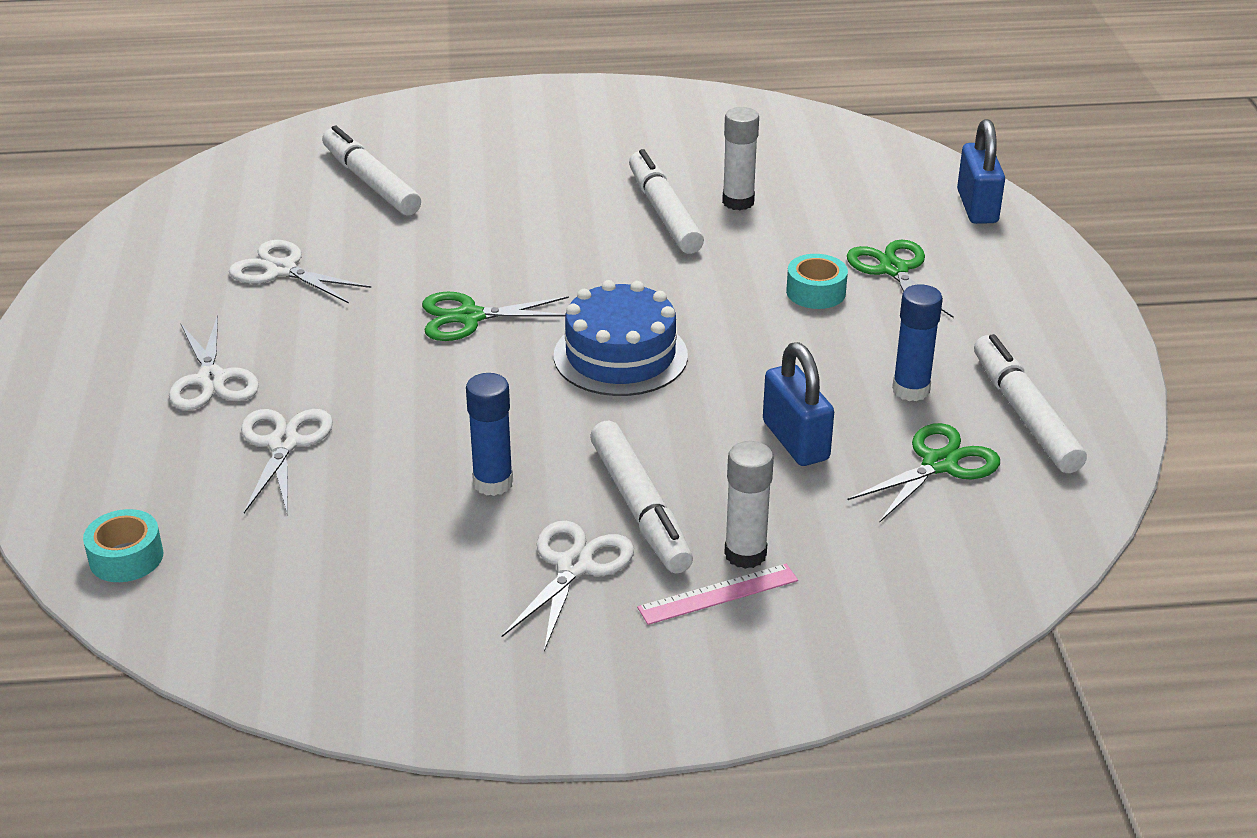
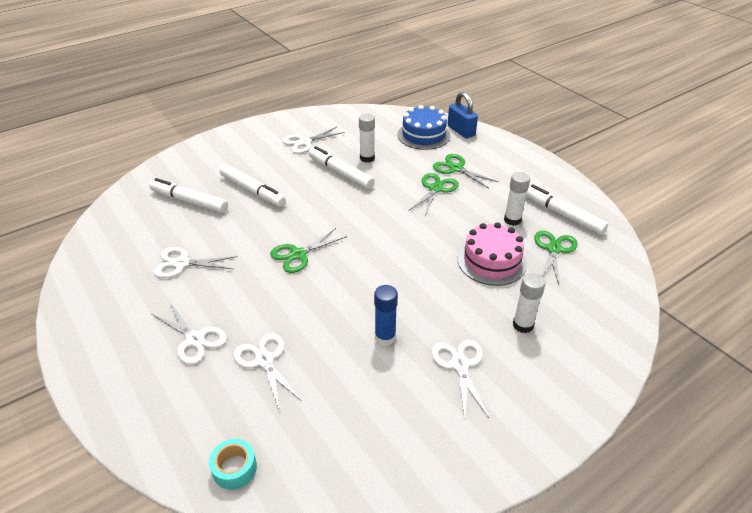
camera: 30 degrees left, 5 degrees up
(620, 356) = (383, 248): blue cake -> blue cake (423, 135)
(640, 508) = (460, 321): white marker -> white marker (252, 191)
(649, 143) = (304, 142): none -> white scissors
(718, 594) = (530, 350): pink ruler -> none
(795, 441) = (491, 261): blue padlock -> pink cake
(815, 292) = (435, 189): turquoise tape -> green scissors
(911, 390) = (512, 220): blue glue stick -> white glue stick

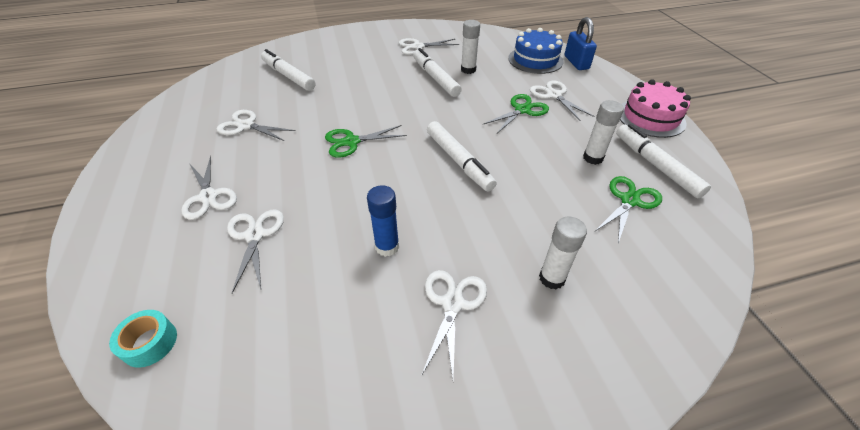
camera: 20 degrees right, 5 degrees up
(252, 191) = (346, 78): white marker -> white marker (458, 161)
(456, 168) = (554, 95): green scissors -> white scissors
(491, 261) = (548, 196): pink cake -> pink cake (650, 118)

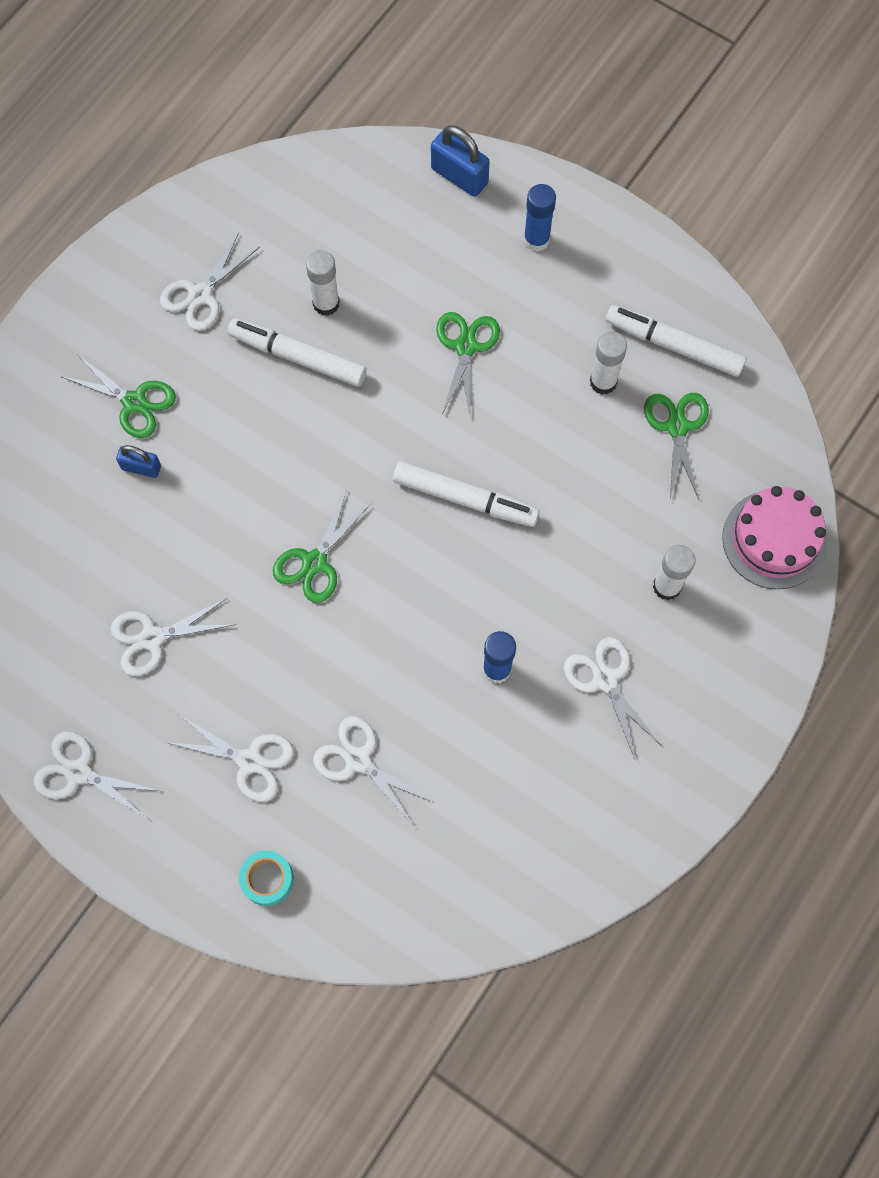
camera: 40 degrees left, 25 degrees up
(150, 343) = (398, 915): turquoise tape -> turquoise tape (267, 879)
(288, 76) = (85, 506): white marker -> none
(326, 76) = (141, 467): none -> blue padlock
(351, 60) = (134, 402): none -> green scissors
(535, 60) = (399, 209): blue cake -> none
(554, 95) = (482, 284): white scissors -> white scissors (79, 772)
(599, 94) = (536, 240): none -> blue glue stick
(650, 118) = (623, 250): pink cake -> pink cake (774, 539)

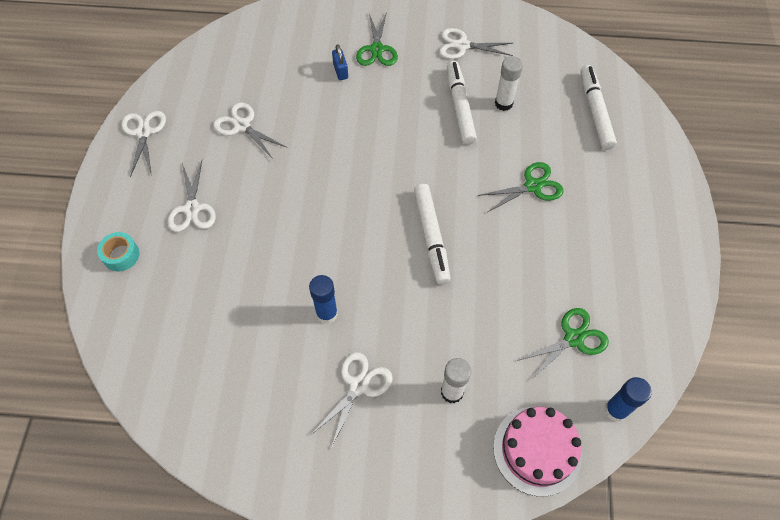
camera: 60 degrees right, 10 degrees down
(314, 562) = (337, 179): green scissors -> none
(358, 760) = (222, 265): white scissors -> none
(459, 176) = (641, 126): blue padlock -> none
(536, 240) = (636, 188): blue glue stick -> blue glue stick (615, 410)
(603, 382) = (570, 275): white glue stick -> none
(673, 345) = (631, 306): white marker -> white marker (595, 111)

